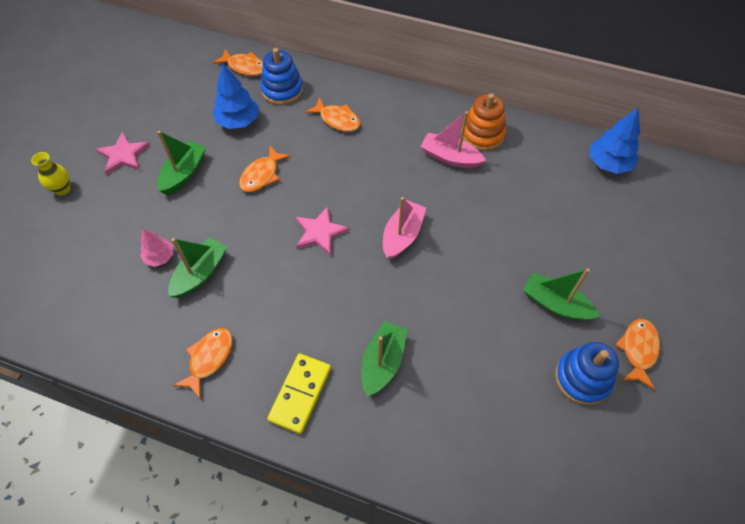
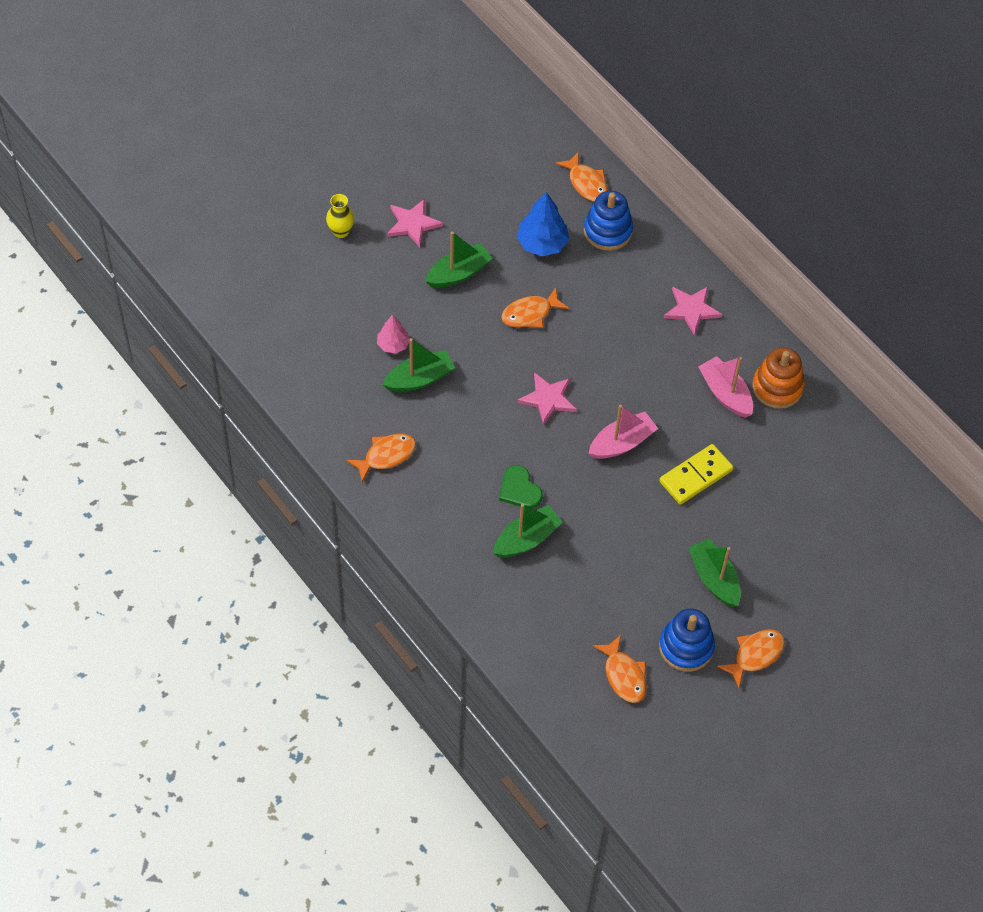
camera: 30 degrees right, 0 degrees up
(300, 394) = (443, 525): yellow domino -> yellow domino (696, 476)
(337, 120) = (641, 294): orange fish -> orange fish (623, 675)
(347, 321) = (519, 489): none -> green heart
(381, 113) = (691, 310): none -> pink star
(608, 163) = (882, 485): blue tree -> none

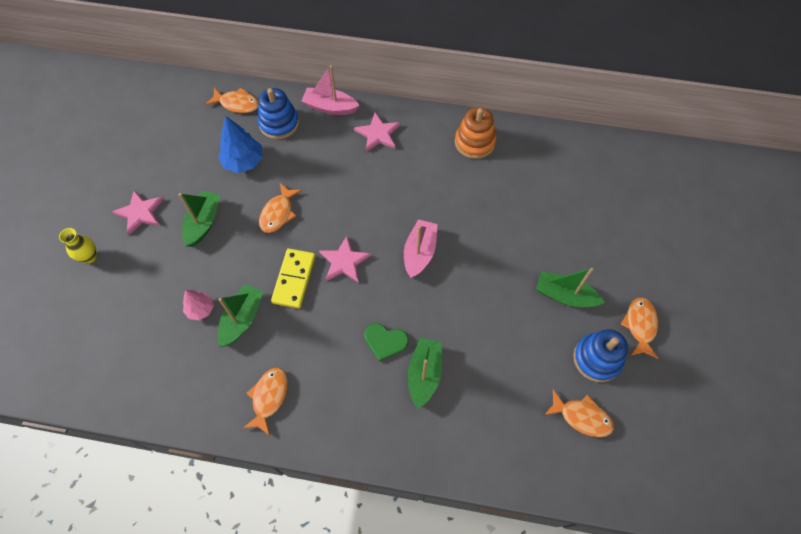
camera: 40 degrees left, 5 degrees up
(696, 476) = (485, 236): yellow domino -> yellow domino (294, 279)
(725, 393) = (449, 170): pink boat -> pink boat (330, 107)

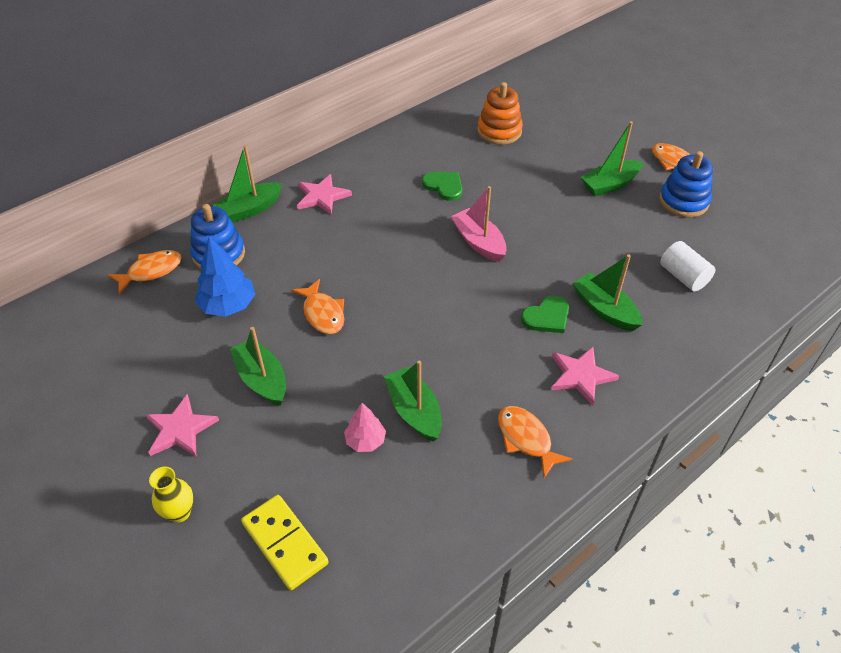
camera: 50 degrees left, 15 degrees down
(294, 279) = (412, 344): yellow domino -> yellow domino (285, 543)
(330, 107) = (249, 209): pink boat -> green boat
(344, 261) = (432, 297): pink star -> pink star (581, 376)
(456, 193) = (444, 186): none -> green heart
(474, 142) = (407, 147): orange stacking toy -> orange stacking toy (499, 131)
(507, 408) = (683, 276): none -> white cylinder
(582, 417) = (727, 239): orange fish -> none

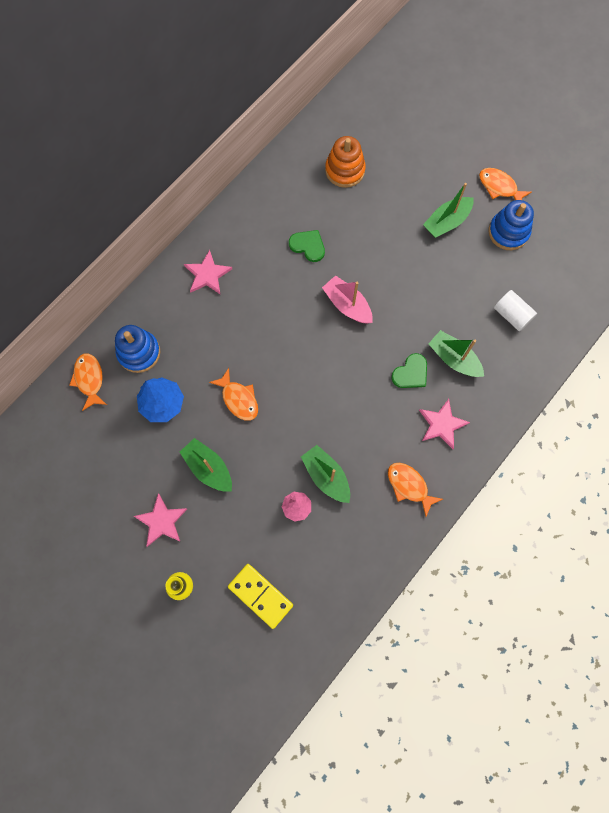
camera: 10 degrees left, 25 degrees up
(151, 271) = (89, 379): orange fish -> orange fish turned 60 degrees counterclockwise
(249, 209) = (150, 299): green boat -> none

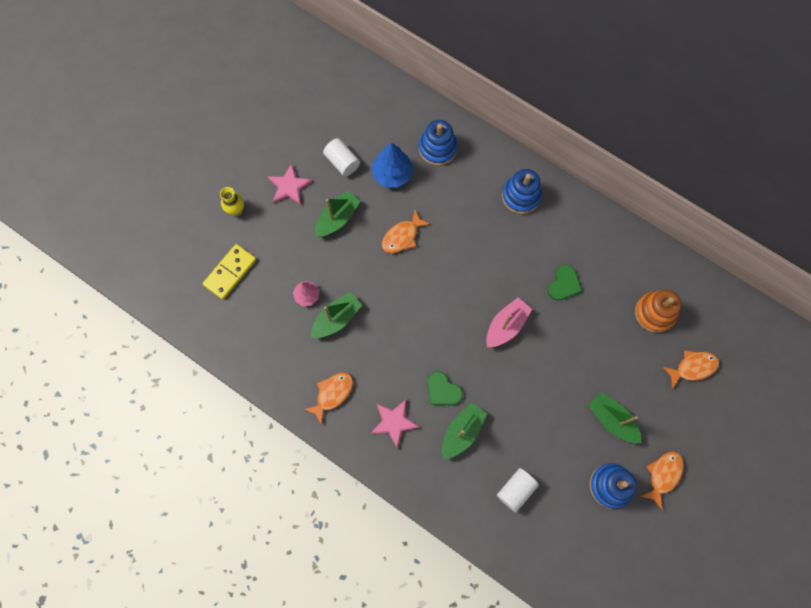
camera: 85 degrees right, 0 degrees up
(89, 379) = (408, 113): orange fish -> orange fish (692, 367)
(139, 458) = (342, 162): none -> white cylinder
(207, 274) = (521, 196): pink star -> blue stacking toy

